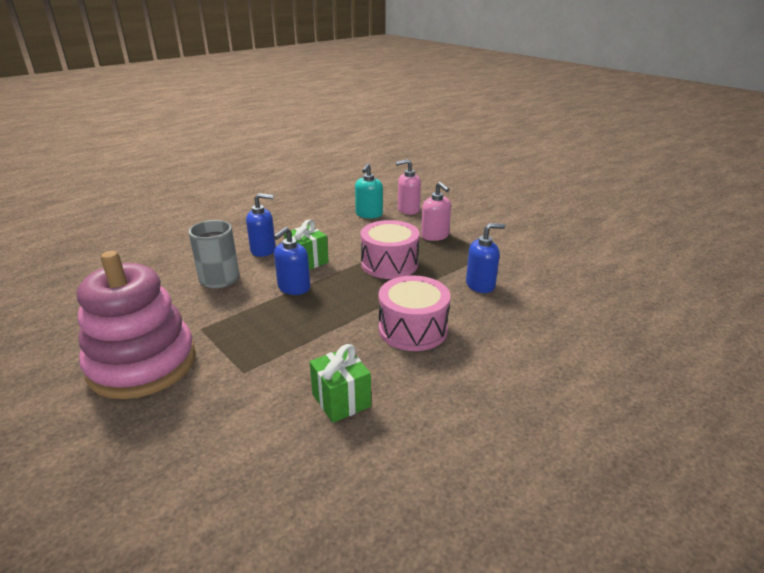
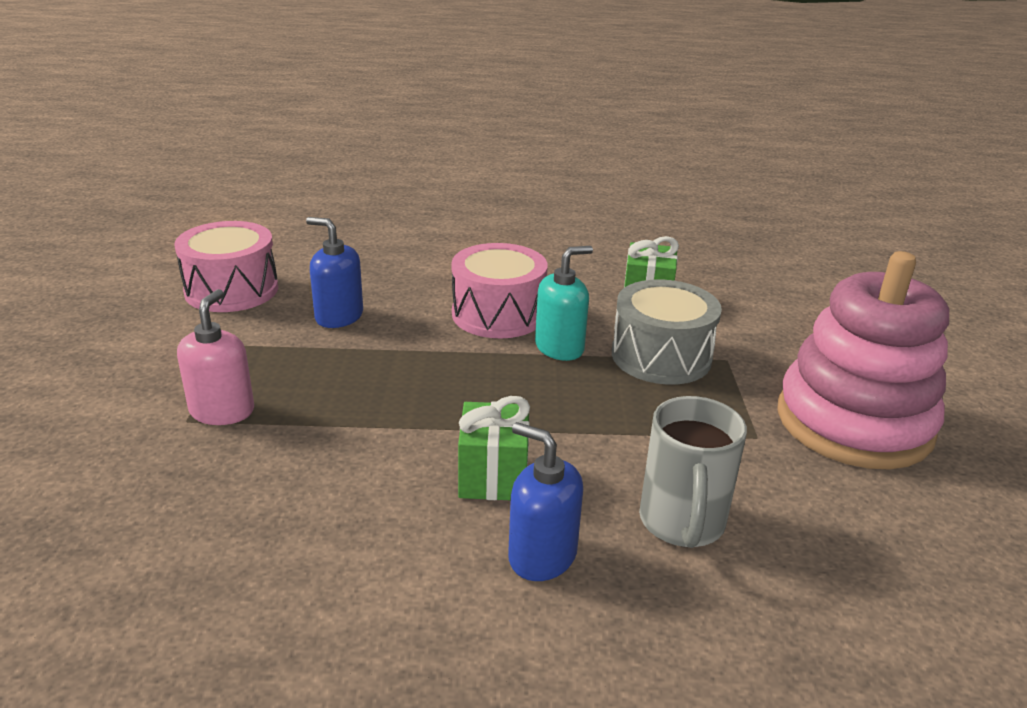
camera: 140 degrees left, 0 degrees up
(287, 351) = (661, 356): none -> grey drum
(294, 288) = (572, 434): blue soap dispenser -> none
(369, 214) = (203, 541): turquoise soap dispenser -> turquoise soap dispenser (559, 348)
(389, 264) = (383, 400): pink drum -> pink drum (231, 290)
(408, 210) = (115, 504): pink soap dispenser -> none

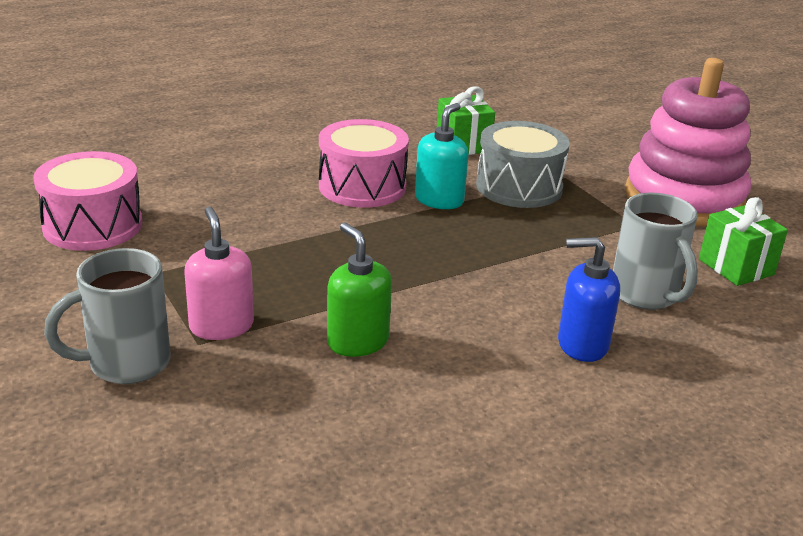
camera: 30 degrees left, 0 degrees up
(111, 419) = (126, 364): none -> grey mug
(318, 468) = (357, 341): none -> green soap dispenser
(339, 316) = (227, 223): blue soap dispenser -> none
(493, 476) = (494, 305): green gift -> green gift (736, 267)

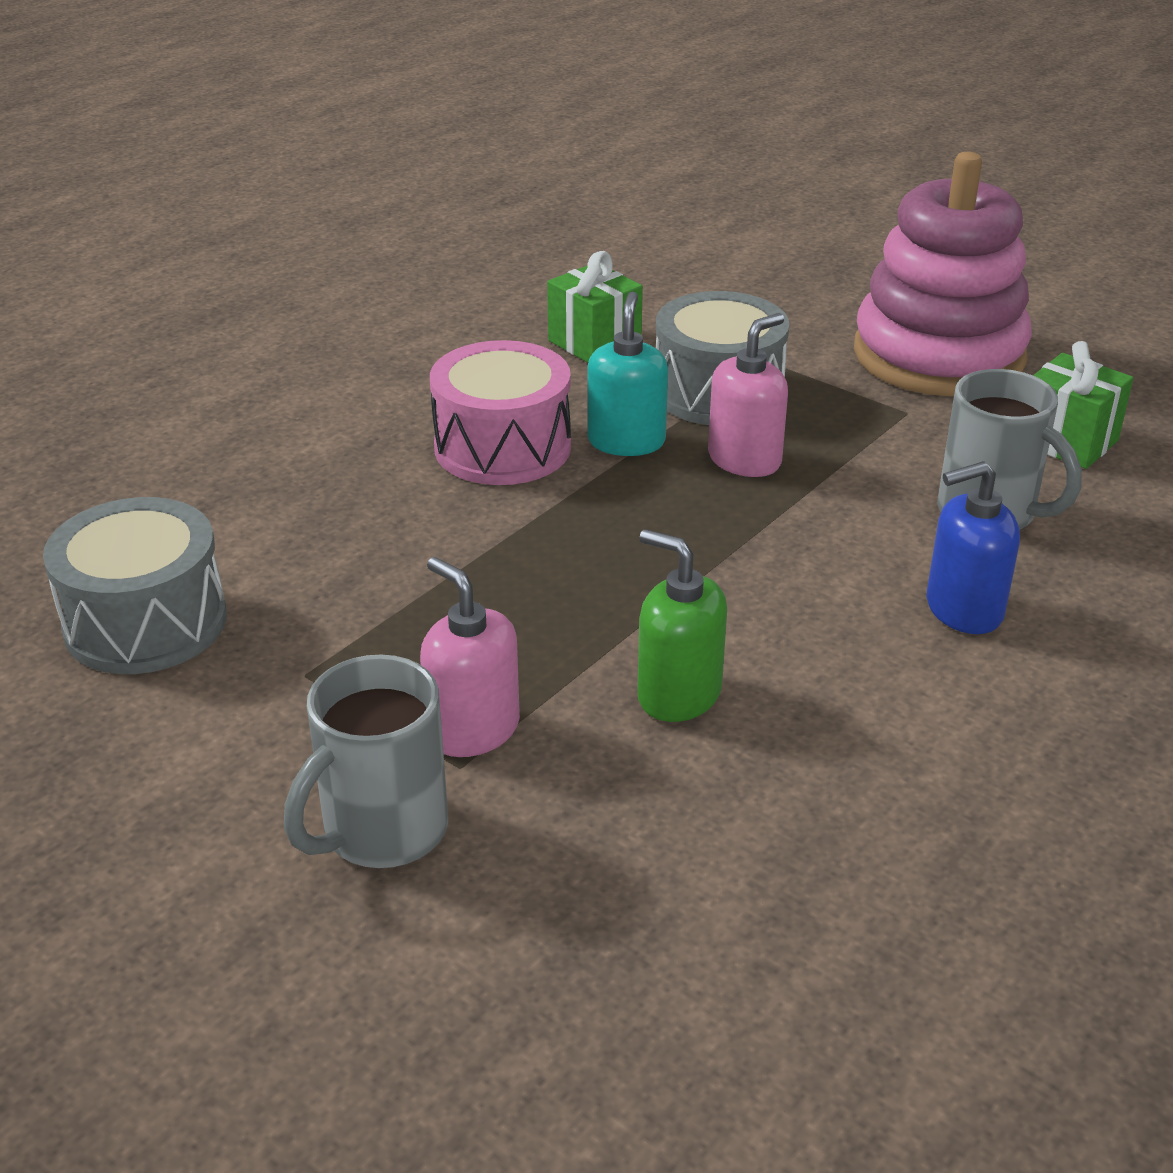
camera: 20 degrees left, 5 degrees up
(93, 225) = (145, 623): pink drum -> grey drum
(505, 226) = (744, 460): none -> pink soap dispenser

